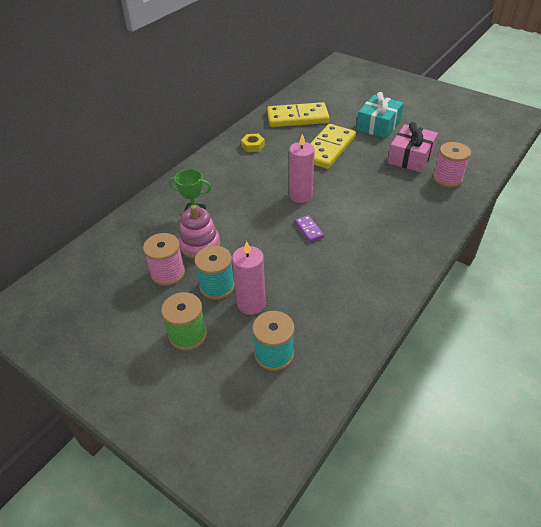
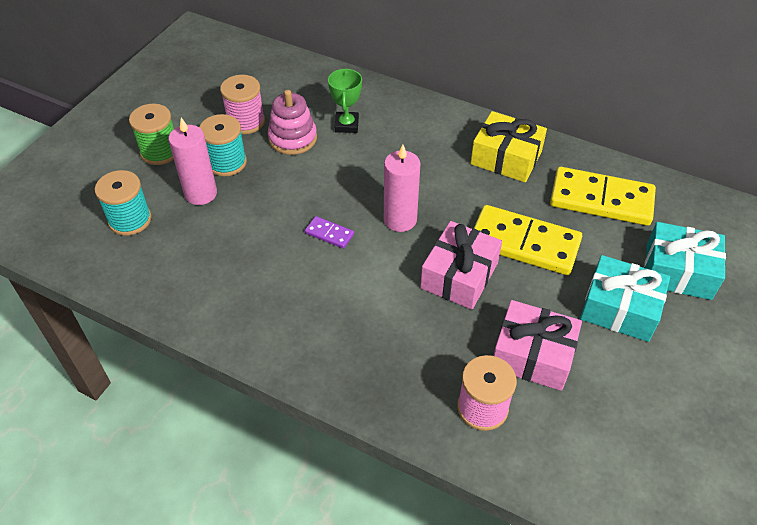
camera: 80 degrees right, 5 degrees up
(253, 146) = (506, 158): yellow nut -> yellow gift
(297, 118) = (601, 200): yellow domino -> yellow domino turned 60 degrees counterclockwise
(309, 230) = (329, 234): purple domino -> purple domino turned 60 degrees clockwise
(352, 176) = (459, 275): none -> pink gift
(353, 104) = (678, 271): none -> turquoise gift

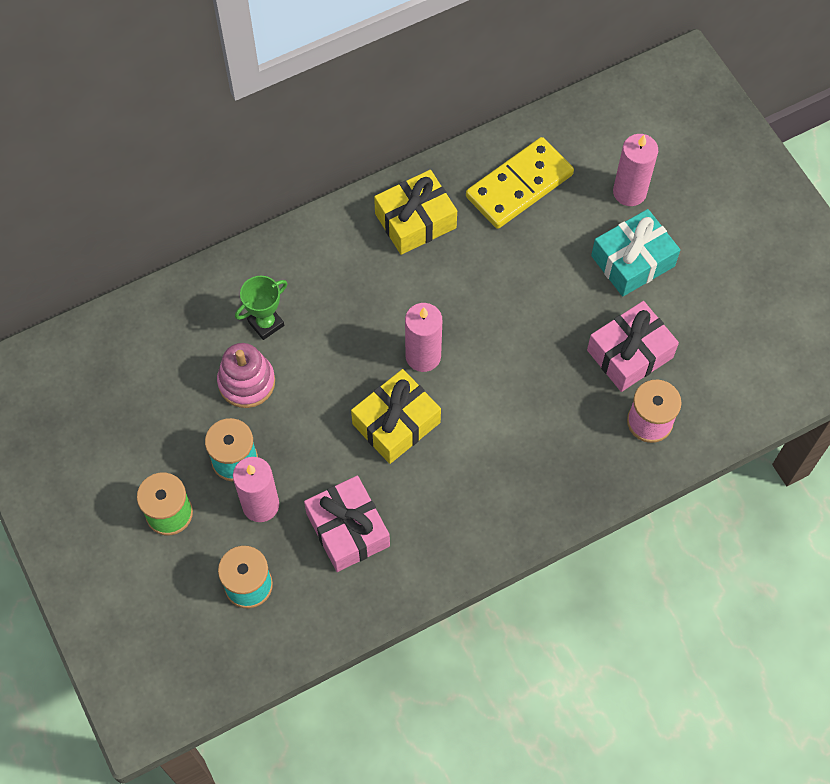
camera: 55 degrees left, 15 degrees up
(246, 122) = (187, 411): pink spool -> none
(329, 234) = (396, 423): purple domino -> yellow gift
(346, 125) = (266, 323): green trophy -> green trophy turned 75 degrees counterclockwise
(459, 275) = (518, 351): pink gift -> pink gift (348, 529)
(524, 243) = (521, 279): yellow domino -> none
(678, 271) = (629, 192): turquoise gift -> pink candle

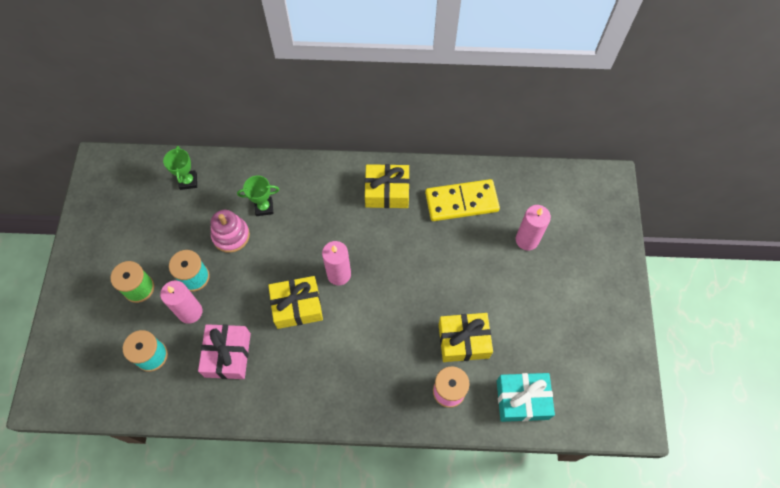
camera: 30 degrees right, 0 degrees up
(136, 343) = (188, 181): none -> green trophy
(629, 354) = (463, 341): pink gift -> yellow gift
(632, 261) = (502, 283): turquoise gift -> turquoise gift (522, 399)

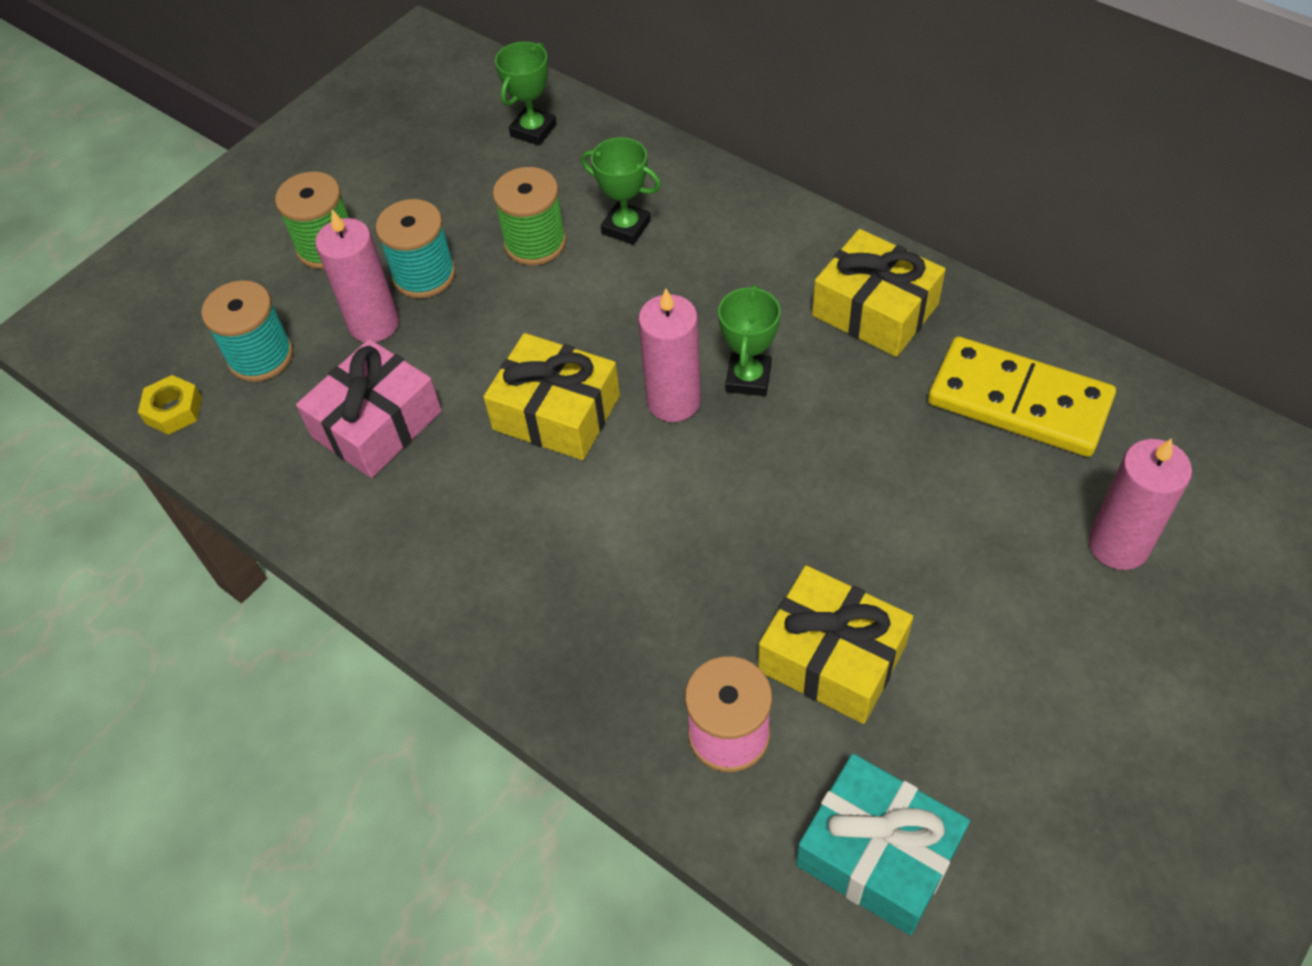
camera: 40 degrees right, 10 degrees down
(132, 402) = (174, 410): none -> yellow nut
(231, 235) = (535, 243): pink stacking toy -> green spool
(360, 248) = (748, 378): none -> green trophy

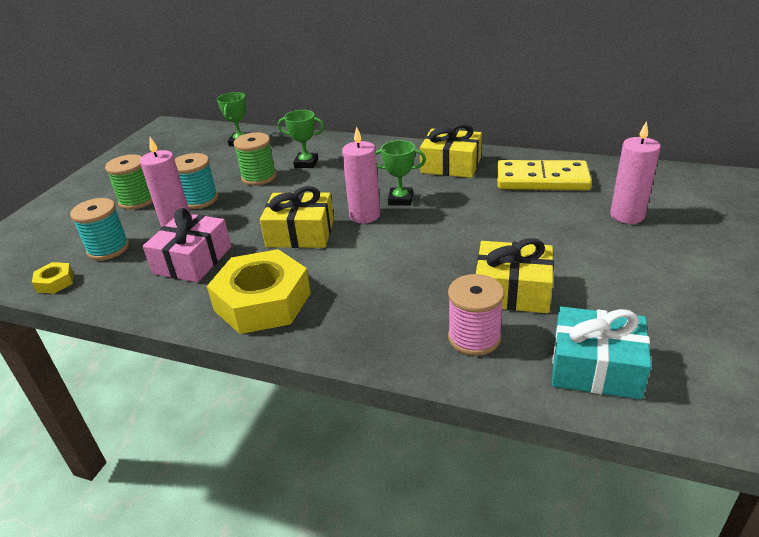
camera: 20 degrees left, 20 degrees down
(452, 552) = (263, 302): none -> yellow nut
(748, 378) = (400, 199): green trophy -> green trophy turned 75 degrees counterclockwise

